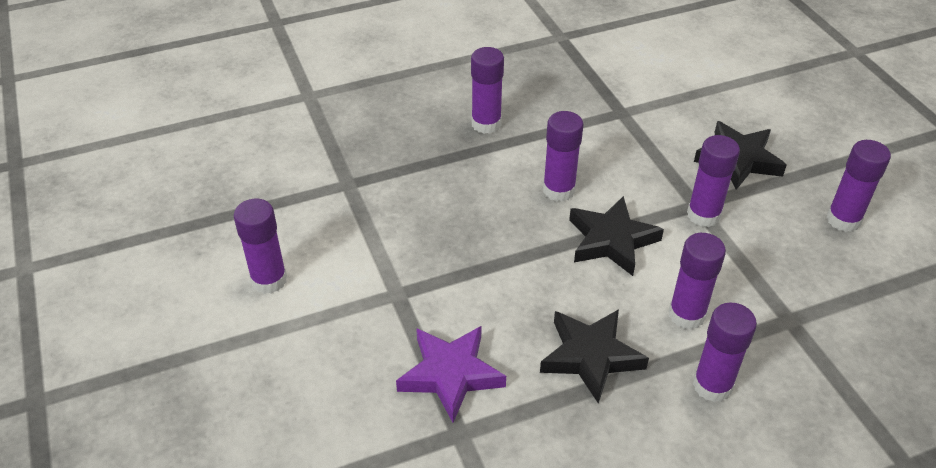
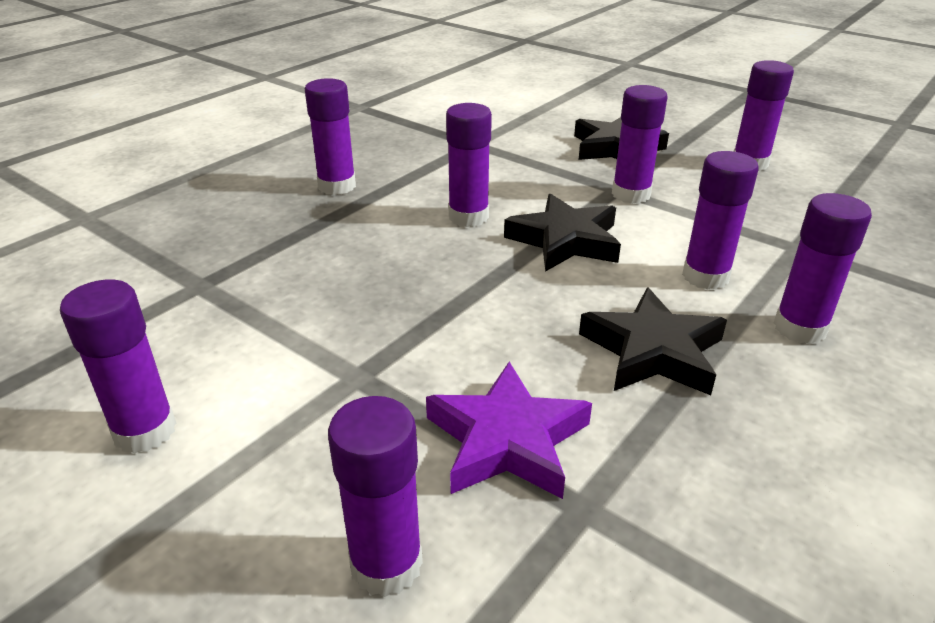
camera: 30 degrees left, 10 degrees down
(340, 413) = (386, 564): none -> purple glue stick

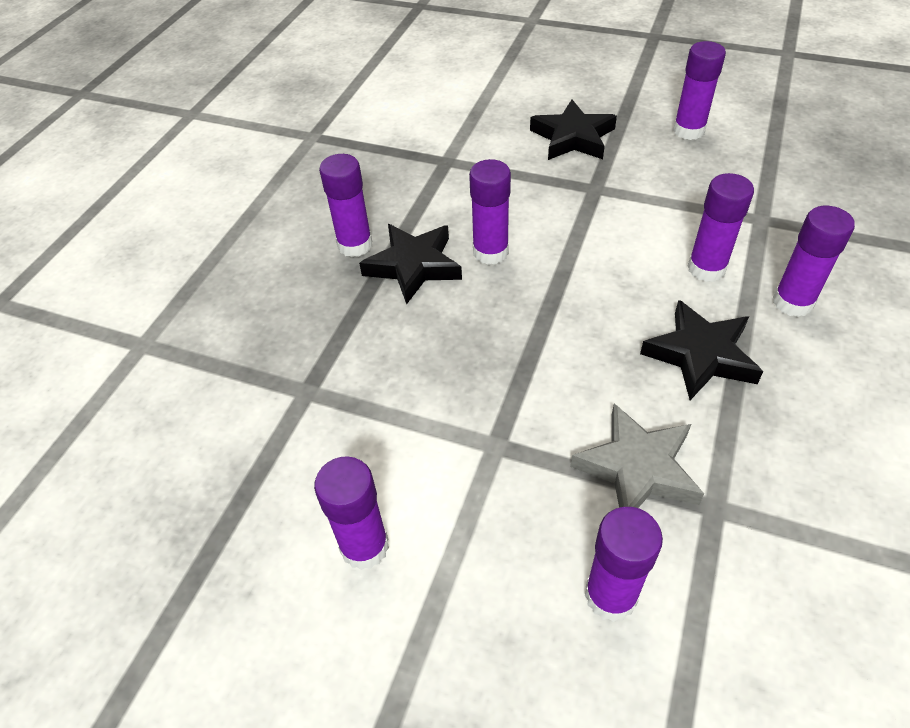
camera: 15 degrees left, 15 degrees up
(507, 440) = (637, 468): purple star -> grey star
(565, 240) = (583, 258): black star -> black star (413, 266)
(631, 194) = (610, 192): purple glue stick -> none

